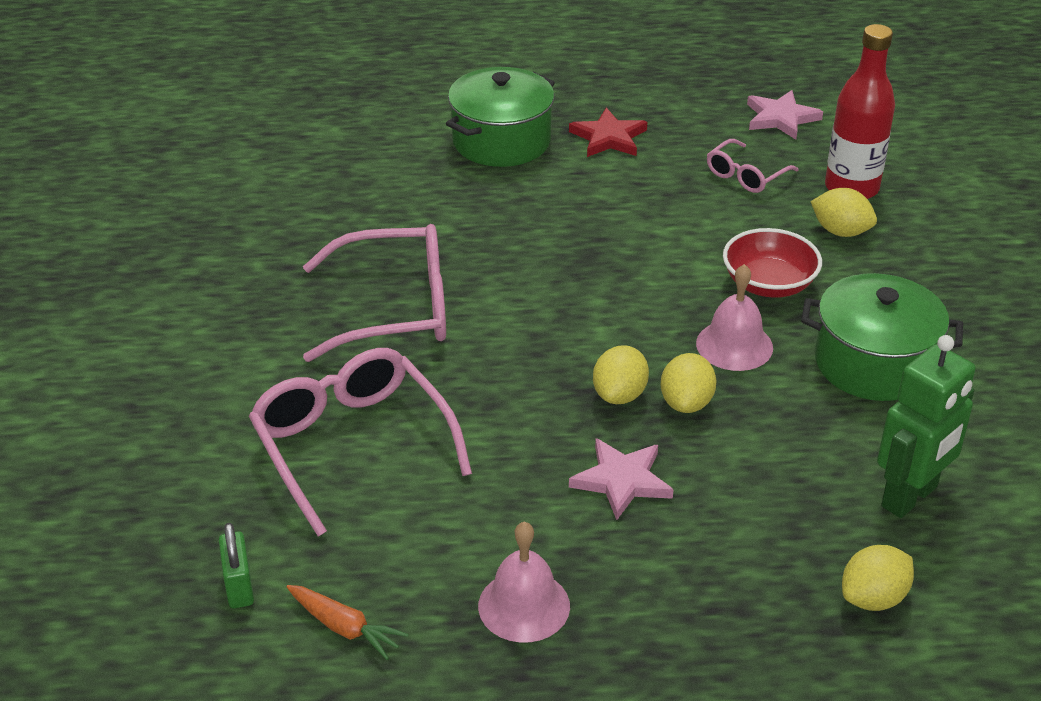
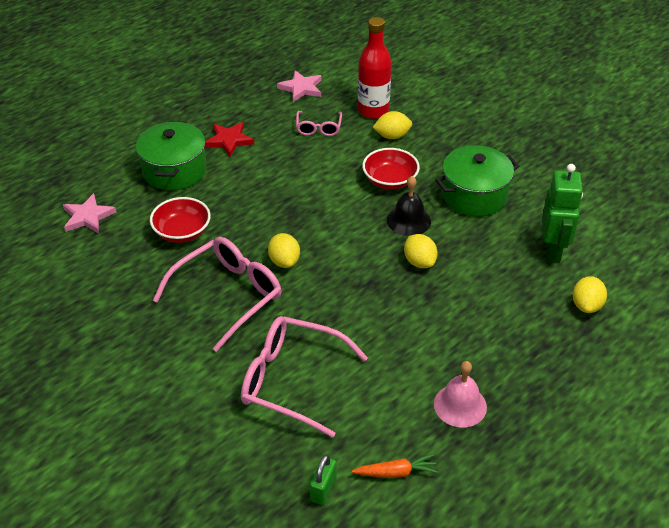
camera: 40 degrees left, 5 degrees up
(239, 586) = (323, 489): green padlock -> green padlock turned 75 degrees clockwise
(428, 212) = (182, 232): none -> red bowl
(619, 395) = (386, 276): yellow lemon -> yellow lemon (284, 261)
(621, 481) = (434, 317): pink star -> pink star (87, 216)
(734, 345) = (408, 220): pink bell -> black bell

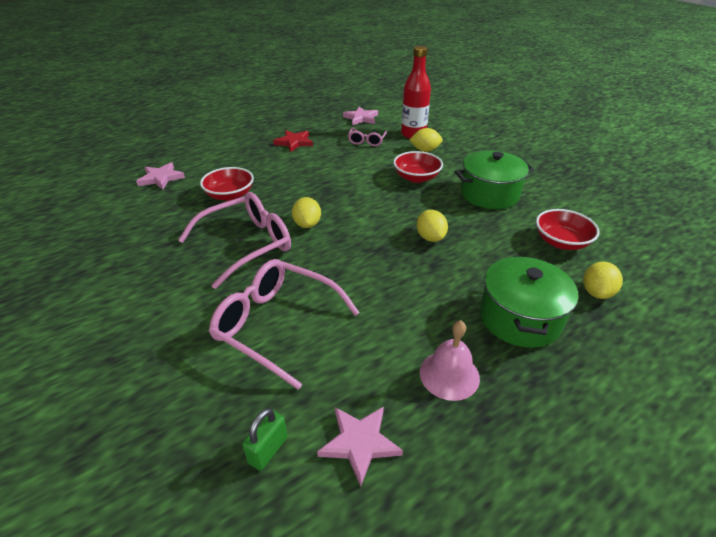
camera: 10 degrees right, 5 degrees down
(174, 170) = (244, 156): green pot -> green pot (519, 318)
(396, 472) = (359, 443): orange carrot -> pink star
(408, 220) = (426, 206): black bell -> none
(553, 250) = (561, 242): green robot -> red bowl

